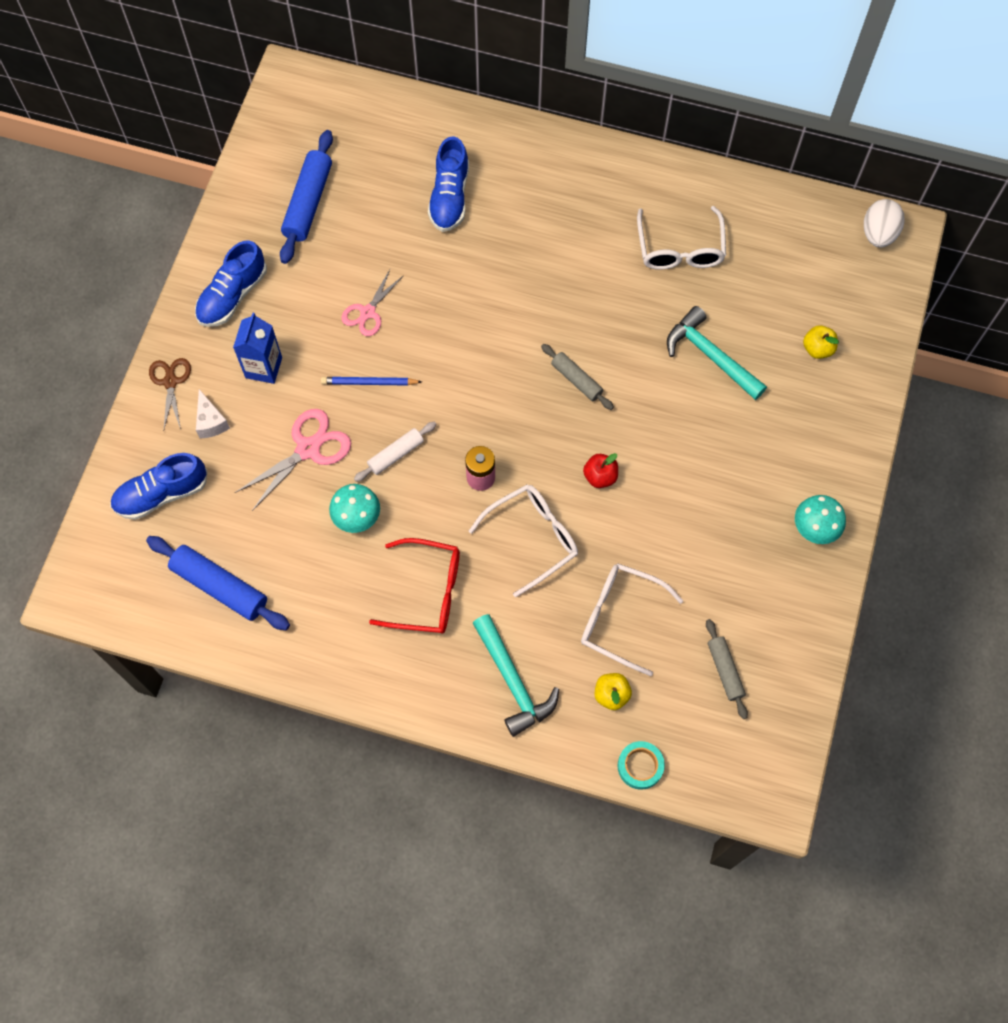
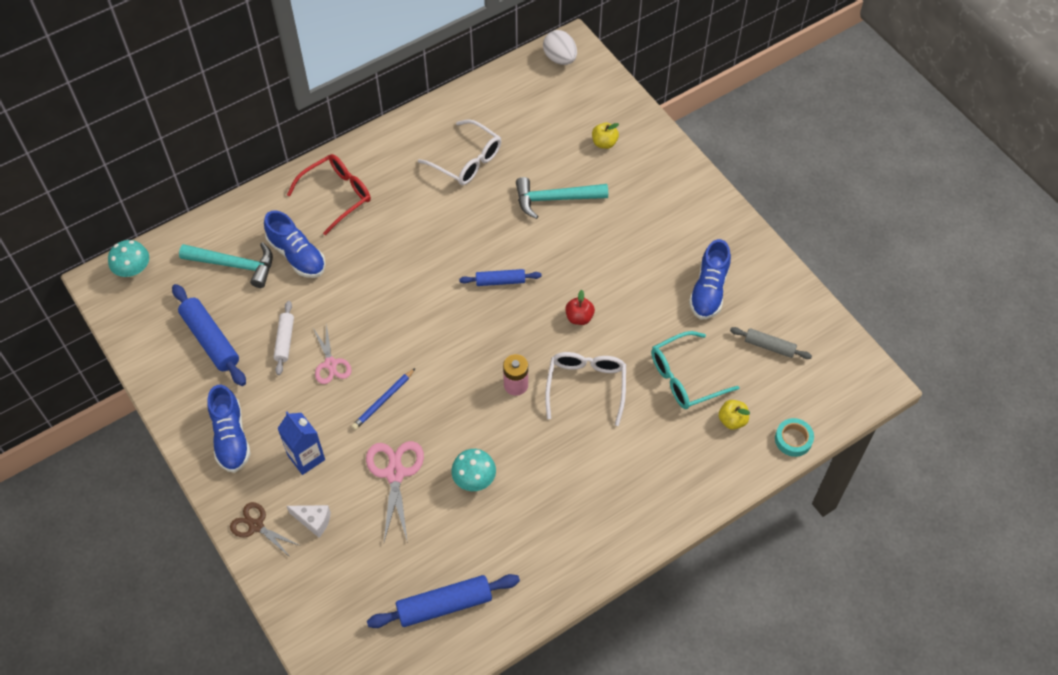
camera: 50 degrees left, 10 degrees down
(161, 494) = (337, 594): blue shoe -> blue shoe (709, 290)
(396, 454) = (451, 423): white rolling pin -> white rolling pin (284, 340)
(428, 592) = (568, 475): red glasses -> red glasses (337, 195)
(513, 681) = (675, 470): turquoise hammer -> turquoise hammer (235, 265)
(576, 380) = (500, 281): grey rolling pin -> blue rolling pin
(619, 618) = (685, 378): white glasses -> turquoise glasses
(815, 528) = (719, 231): turquoise mushroom -> turquoise mushroom (134, 270)

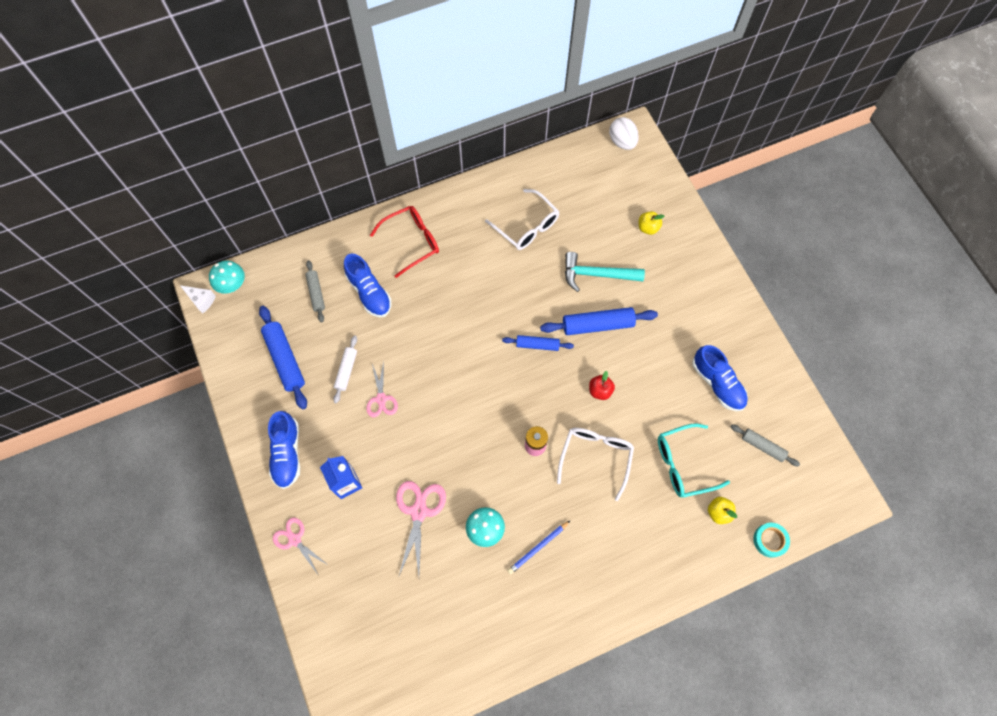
camera: 10 degrees right, 10 degrees up
(235, 265) = (316, 293): turquoise hammer -> grey rolling pin
(256, 526) = (295, 539): brown scissors -> pink scissors
(313, 521) = (343, 544): white cheese -> white cheese (201, 300)
(383, 400) = (420, 441): blue pencil -> blue pencil (538, 548)
(444, 605) = (441, 644): blue rolling pin -> blue rolling pin (597, 325)
(709, 290) = (717, 383): blue shoe -> blue shoe turned 60 degrees counterclockwise

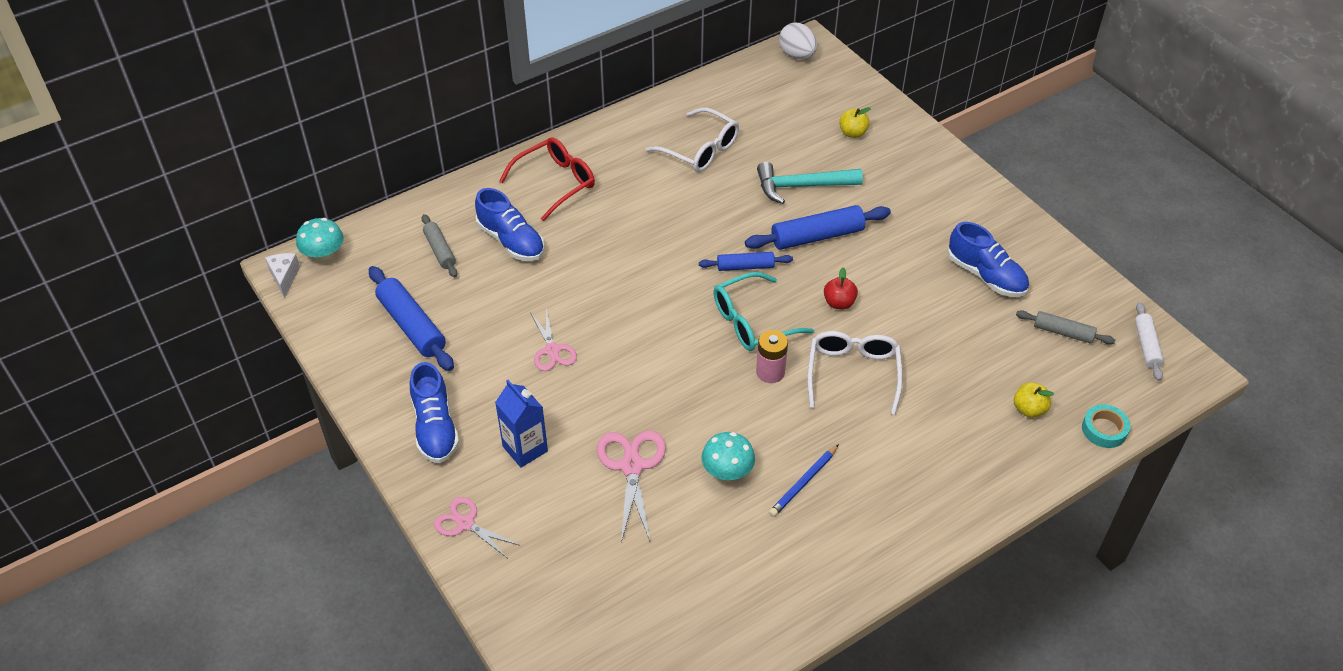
camera: 10 degrees left, 20 degrees down
(201, 300) = (284, 278): white cheese -> white cheese turned 120 degrees counterclockwise
(346, 370) = (498, 326): white rolling pin -> white rolling pin (1146, 346)
(683, 464) = (968, 365): turquoise glasses -> turquoise glasses (752, 322)

